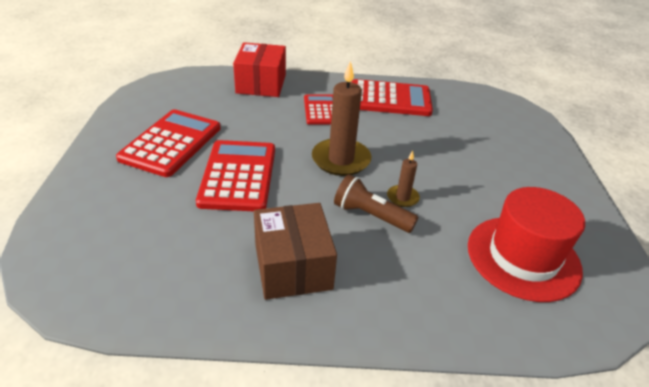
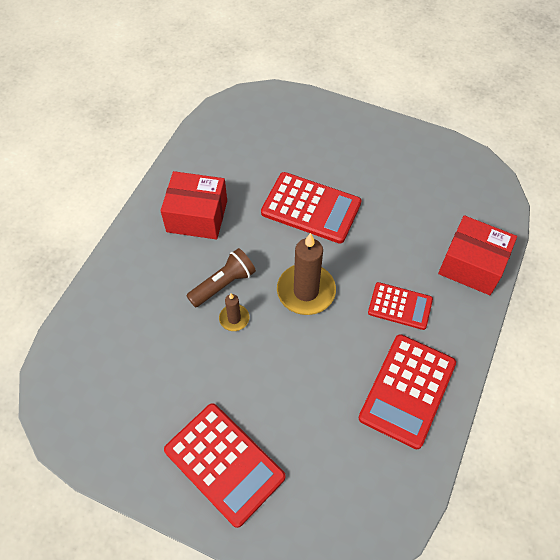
camera: 115 degrees right, 20 degrees up
(171, 143) = (374, 172): red calculator -> red calculator (224, 463)
(293, 266) = (197, 216): brown box -> red box
(523, 257) = (127, 374): red hat -> none

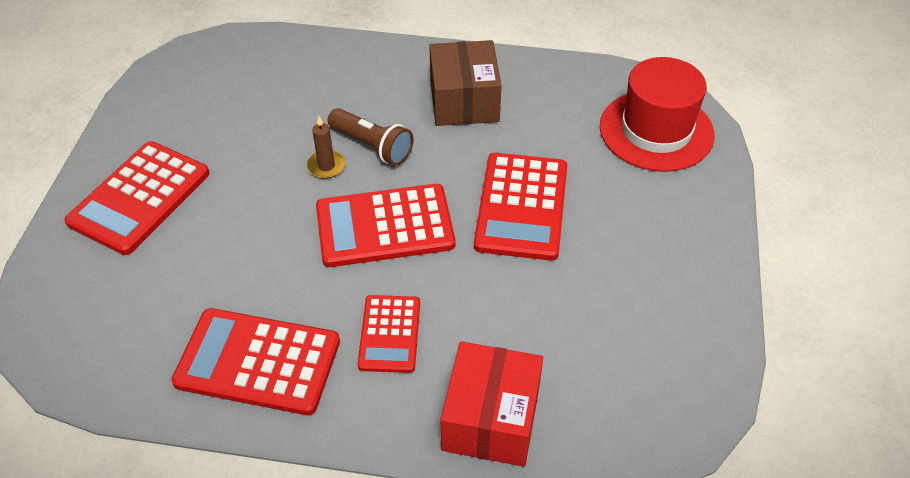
camera: 75 degrees right, 10 degrees down
(197, 216) = (464, 101): red box -> brown box
(267, 119) = (656, 131): none -> red hat
(306, 291) = (385, 226): brown candle -> red calculator

